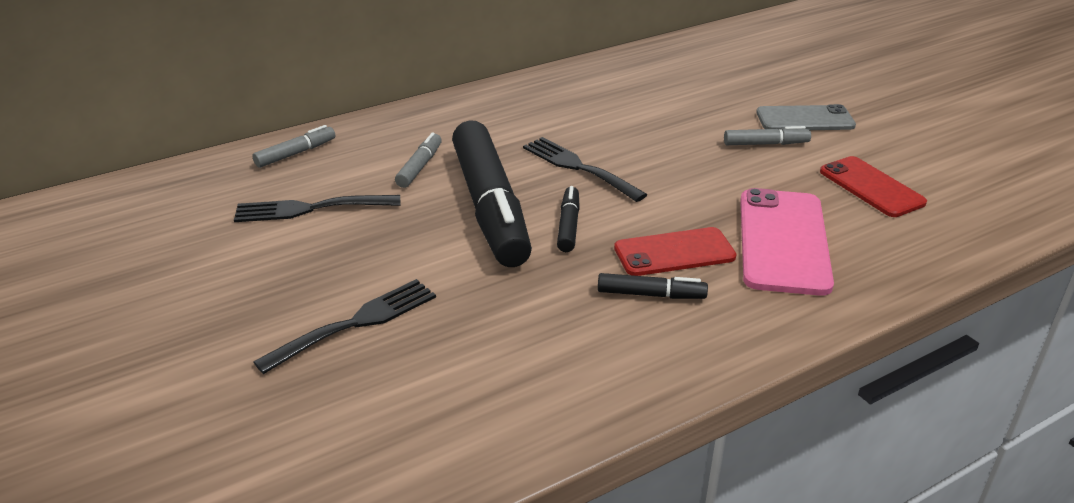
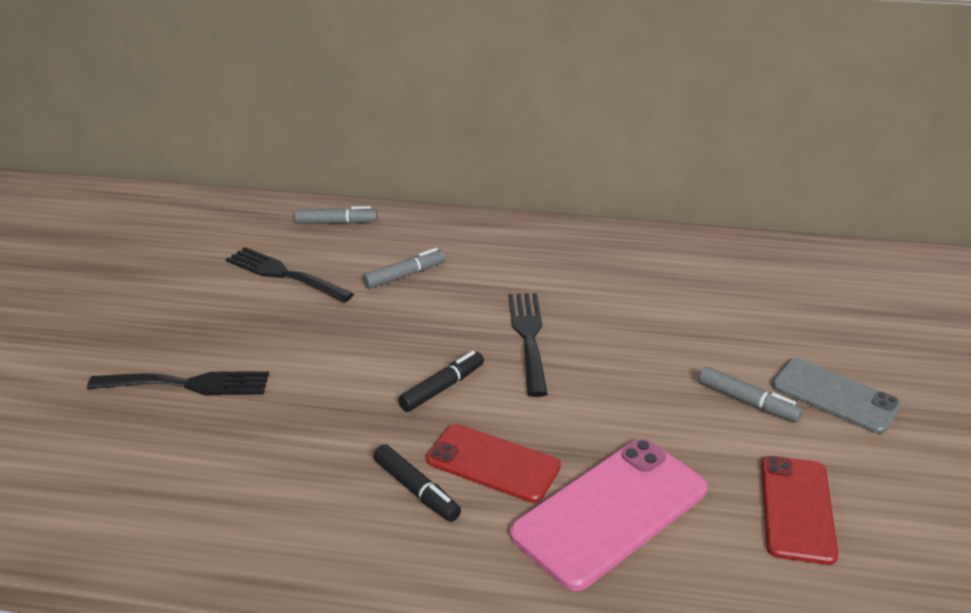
camera: 40 degrees right, 0 degrees up
(490, 207) = (406, 338): black marker -> none

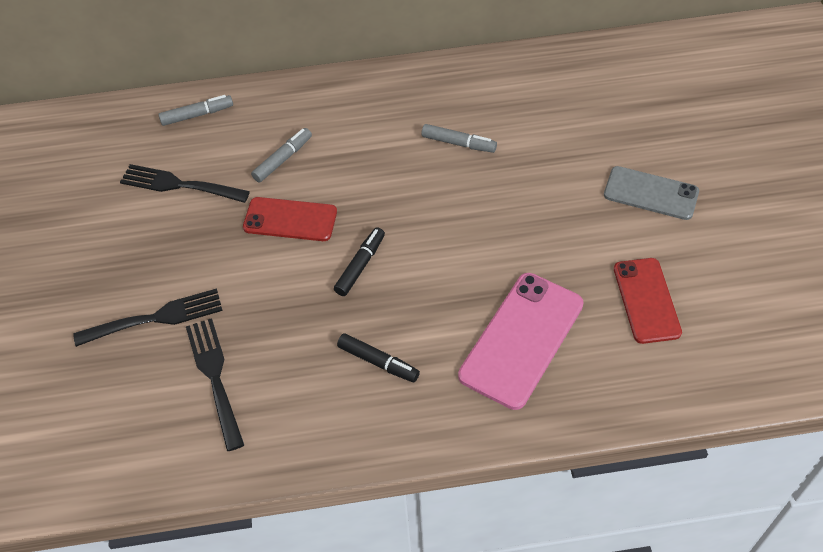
camera: 15 degrees left, 20 degrees up
(493, 463) = (425, 323): red phone -> red phone (290, 219)
(528, 337) = (408, 198): black fork -> black fork (214, 377)
(747, 402) = (590, 216): grey marker -> grey marker (458, 143)

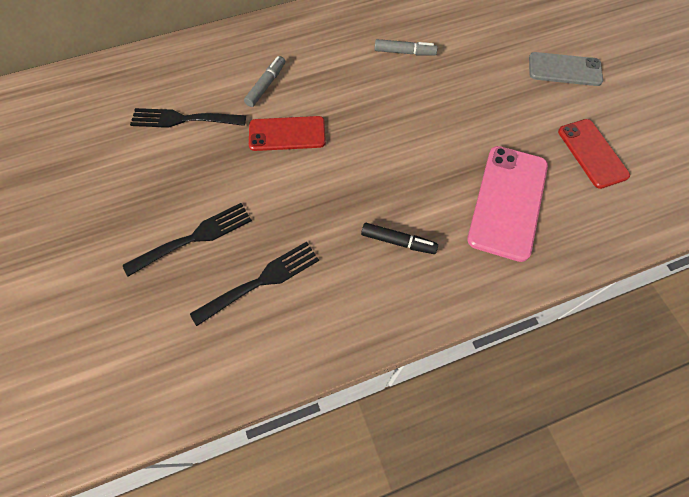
camera: 15 degrees left, 10 degrees up
(197, 115) = (183, 59): grey marker -> none
(214, 377) = (261, 281): black fork -> black fork turned 90 degrees clockwise
(360, 265) = (357, 162): black marker -> none

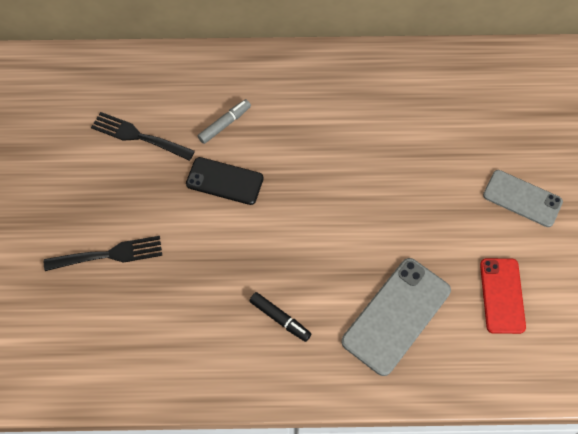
camera: 20 degrees right, 0 degrees up
(261, 281) = (150, 313): black fork -> none
(287, 134) = (224, 181): red phone -> black phone
(404, 52) = (370, 129): grey marker -> none
(508, 202) = (396, 316): pink phone -> grey phone

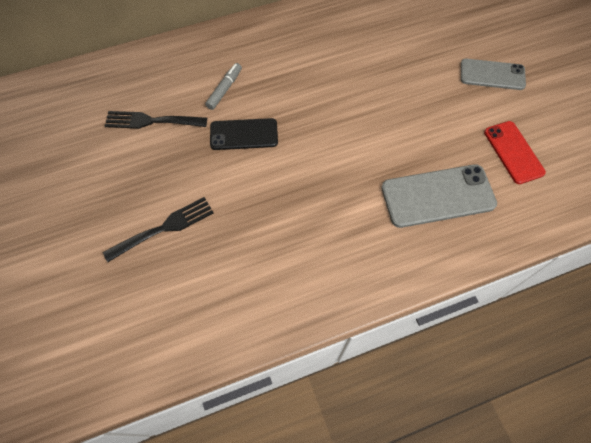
camera: 20 degrees left, 0 degrees up
(280, 318) = (341, 231): black marker -> none
(396, 316) = (438, 196): grey phone -> grey phone turned 60 degrees clockwise

